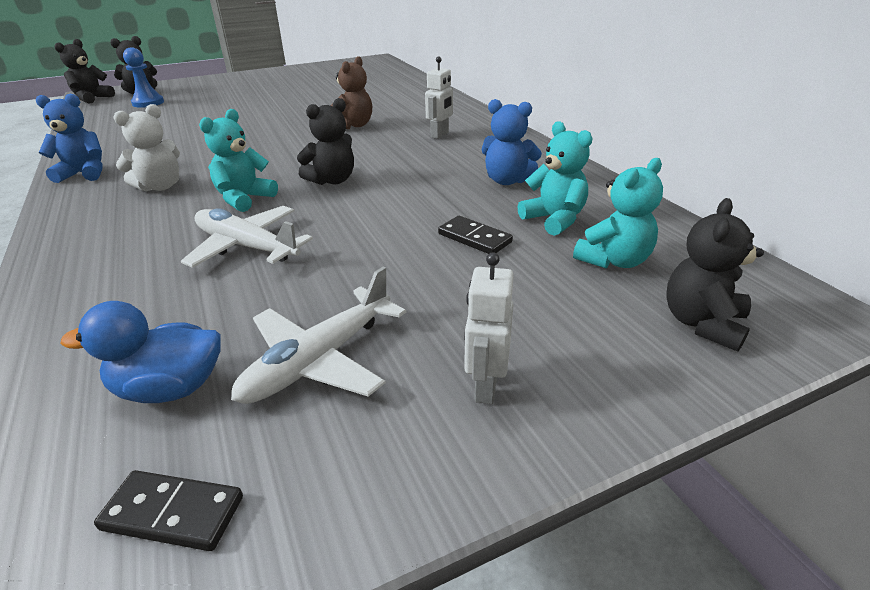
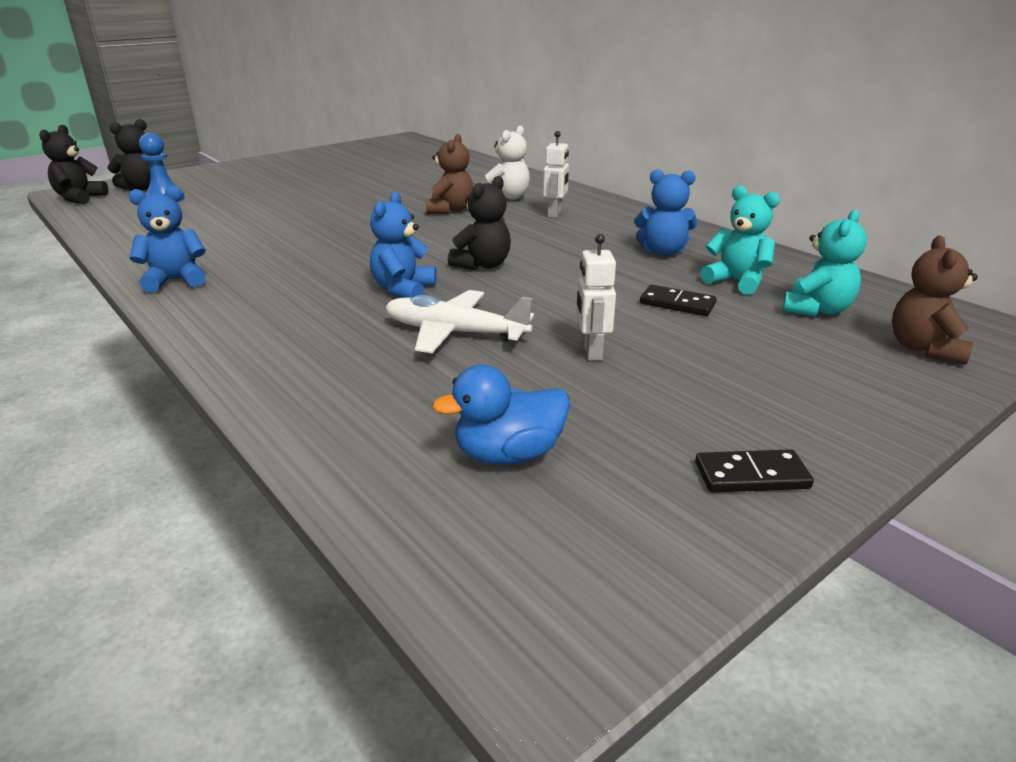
camera: 15 degrees left, 5 degrees down
(160, 186) = (289, 286): white teddy bear -> white teddy bear (507, 198)
(173, 513) = (613, 537): black domino -> black domino (751, 475)
(244, 199) = (403, 290): turquoise teddy bear -> blue teddy bear
(320, 359) = (628, 414): white plane -> none
(485, 386) = (790, 414): white robot -> white robot (591, 352)
(702, 323) = (924, 348): black teddy bear -> brown teddy bear

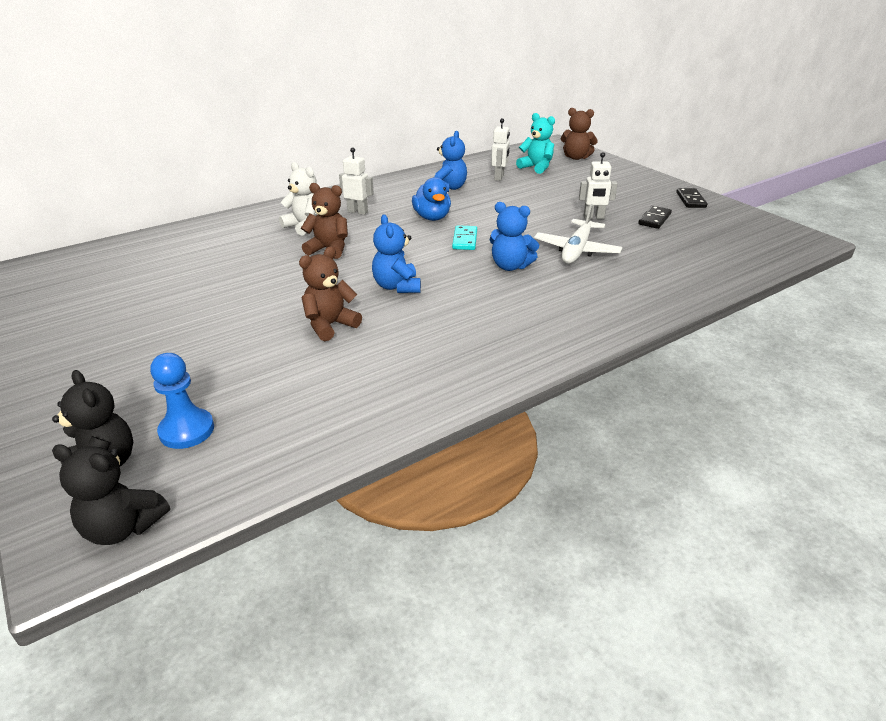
camera: 85 degrees left, 5 degrees up
(176, 280) = (487, 367): blue teddy bear -> blue teddy bear (397, 286)
(289, 222) = (330, 325): none -> brown teddy bear
(482, 265) = (465, 240): black teddy bear -> turquoise domino
(508, 454) = (698, 240): blue duck -> blue duck (432, 217)
(677, 304) = (530, 193): black domino -> black domino (654, 219)
(737, 282) = (499, 177): turquoise teddy bear -> white robot

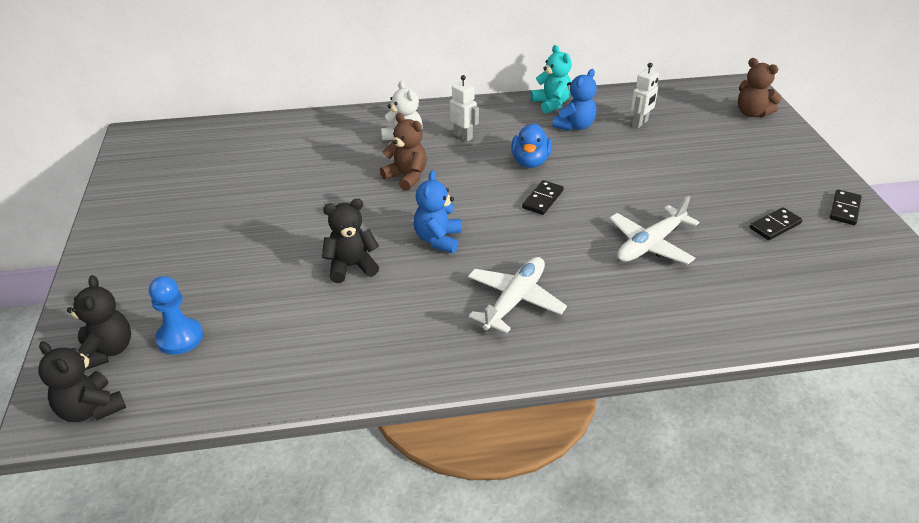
camera: 25 degrees right, 5 degrees up
(330, 325) = (351, 266): brown teddy bear -> black teddy bear
(465, 240) = (542, 199): turquoise domino -> black domino
(502, 312) = (514, 300): none -> white plane
(510, 266) = (564, 246): blue teddy bear -> none
(536, 167) = (693, 118): turquoise teddy bear -> turquoise teddy bear (551, 104)
(593, 217) = (704, 205): white robot -> none

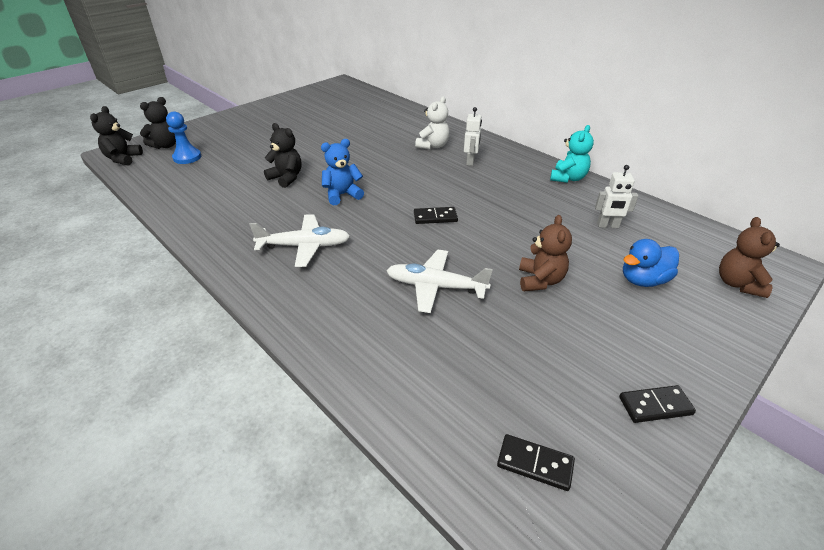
camera: 55 degrees right, 0 degrees up
(406, 177) = (397, 161): brown teddy bear -> brown teddy bear (540, 280)
(530, 162) = (476, 196): blue duck -> blue duck (643, 280)
(574, 126) = (553, 198): blue teddy bear -> none
(775, 226) = (554, 356): black domino -> black domino (535, 464)

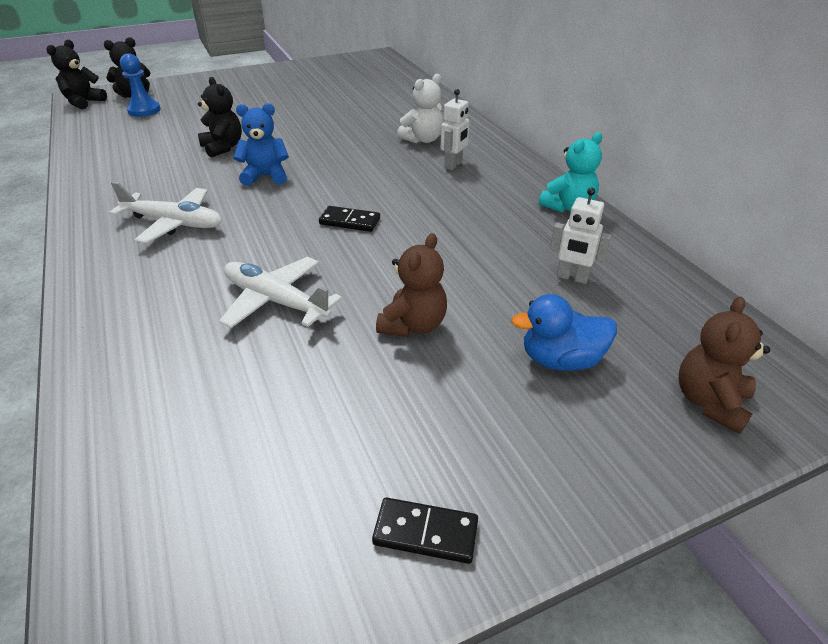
camera: 20 degrees right, 0 degrees up
(535, 464) = (196, 551): black domino -> none

